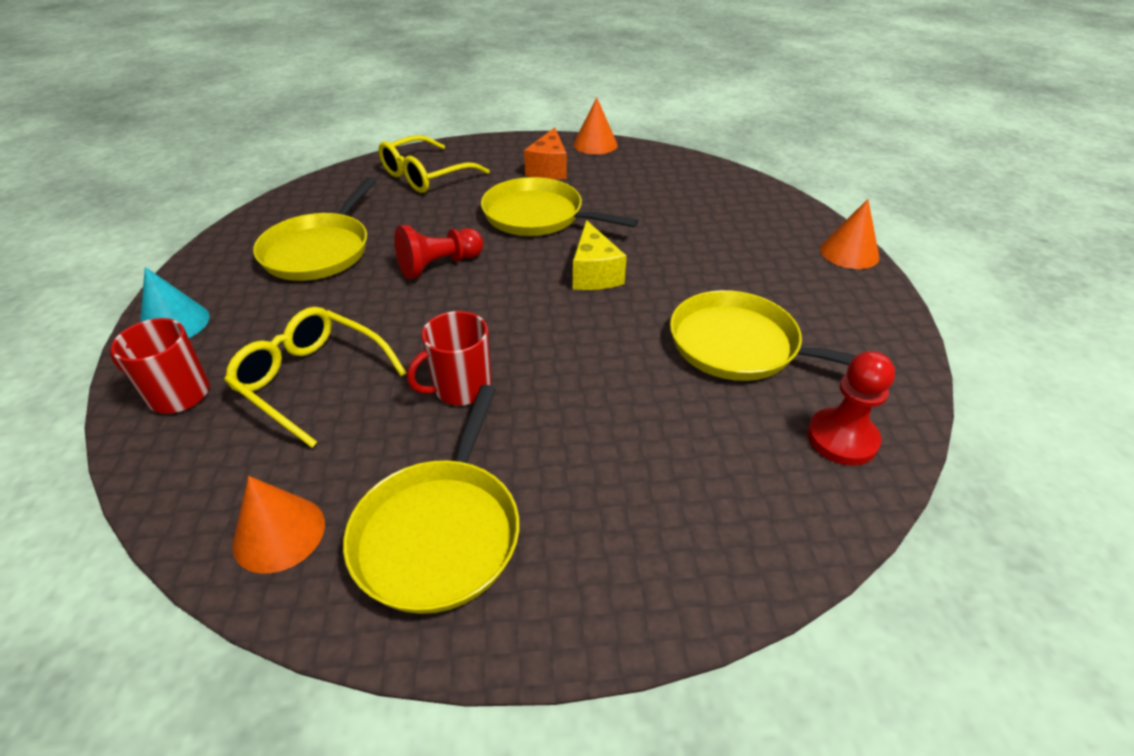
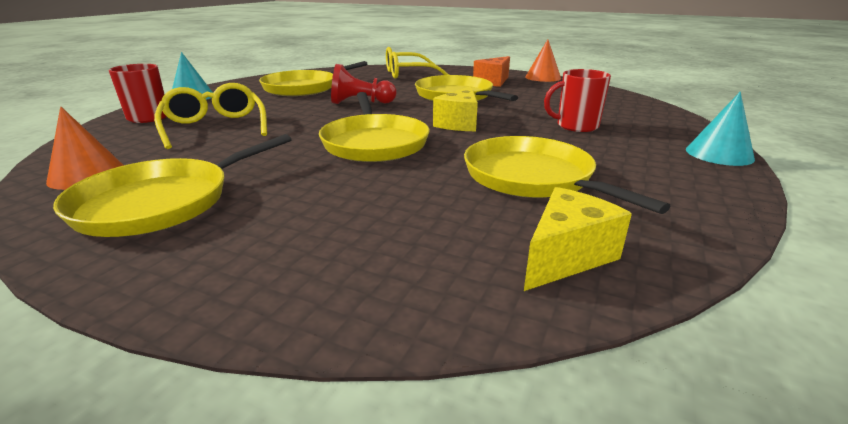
camera: 30 degrees right, 15 degrees down
(460, 388) = (288, 148): red mug -> red mug (576, 126)
(543, 343) = (374, 143): none -> yellow pan
(842, 439) = (566, 256): red pawn -> yellow cheese
(849, 253) = (719, 154): orange cone -> turquoise cone

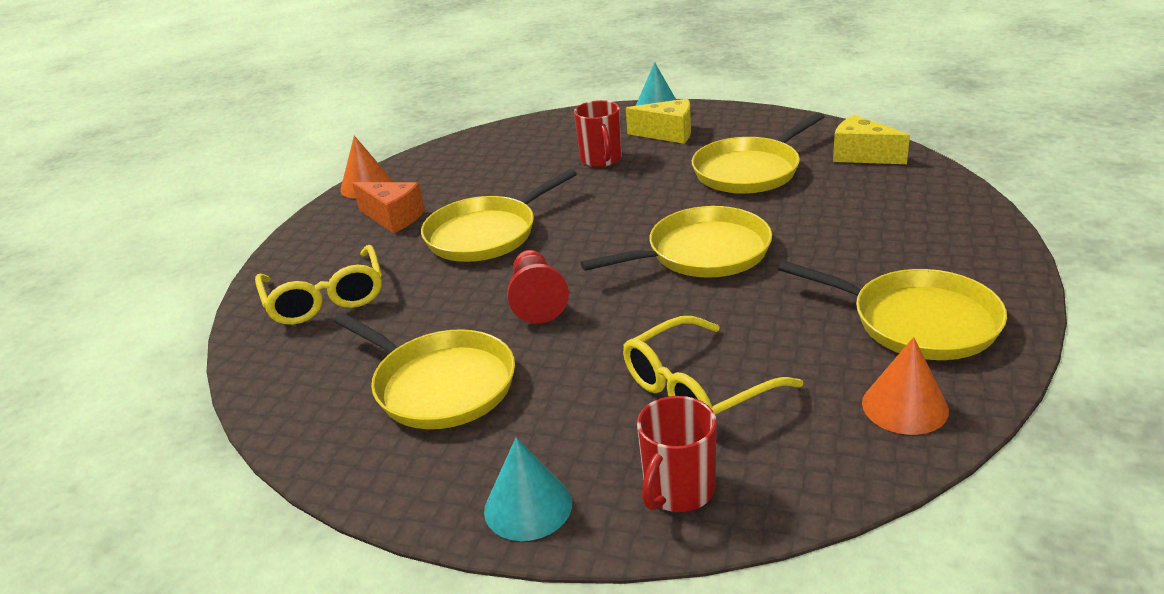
camera: 95 degrees left, 5 degrees up
(459, 123) = (613, 217): yellow cheese -> yellow cheese (668, 134)

